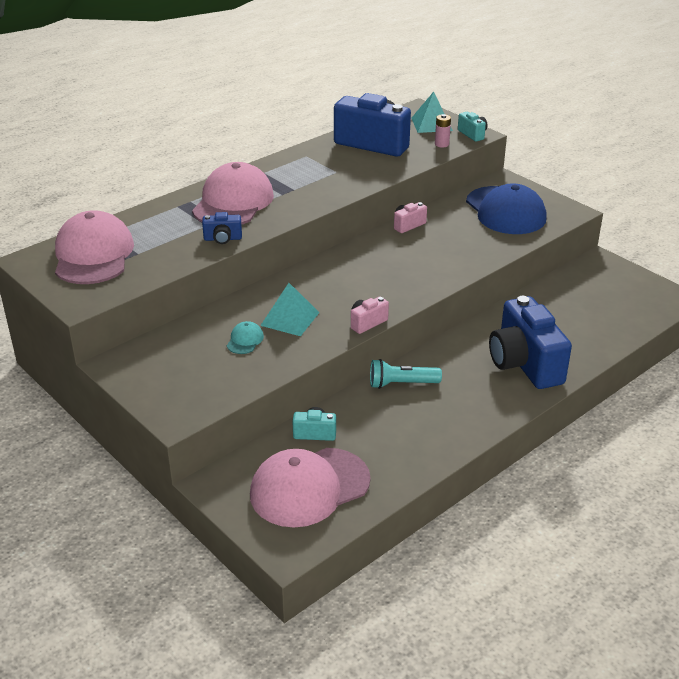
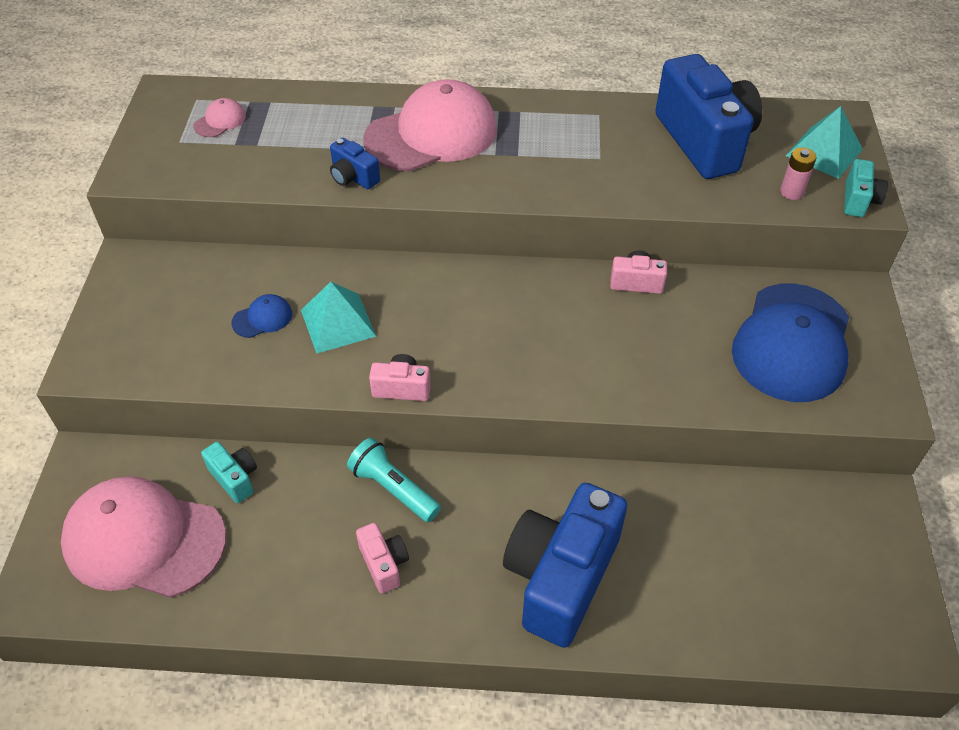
camera: 45 degrees right, 15 degrees up
(93, 255) = (220, 121): pink cap -> pink cap, size x0.41
(245, 340) = (262, 318): turquoise cap -> blue cap
(443, 412) = (384, 564): none -> pink camera

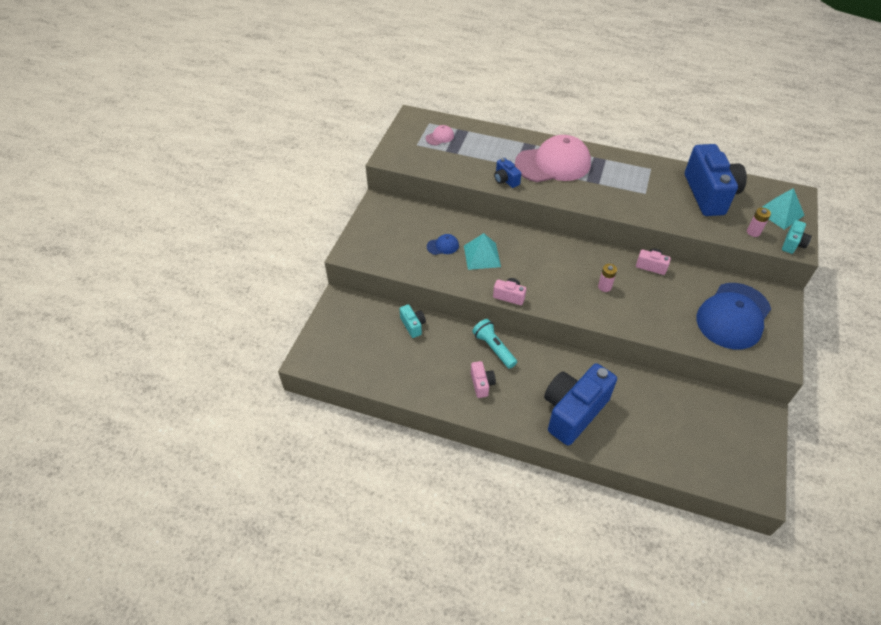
camera: 15 degrees right, 0 degrees up
(144, 540) = (363, 345): pink cap -> none
(566, 335) = (604, 287): none -> pink battery

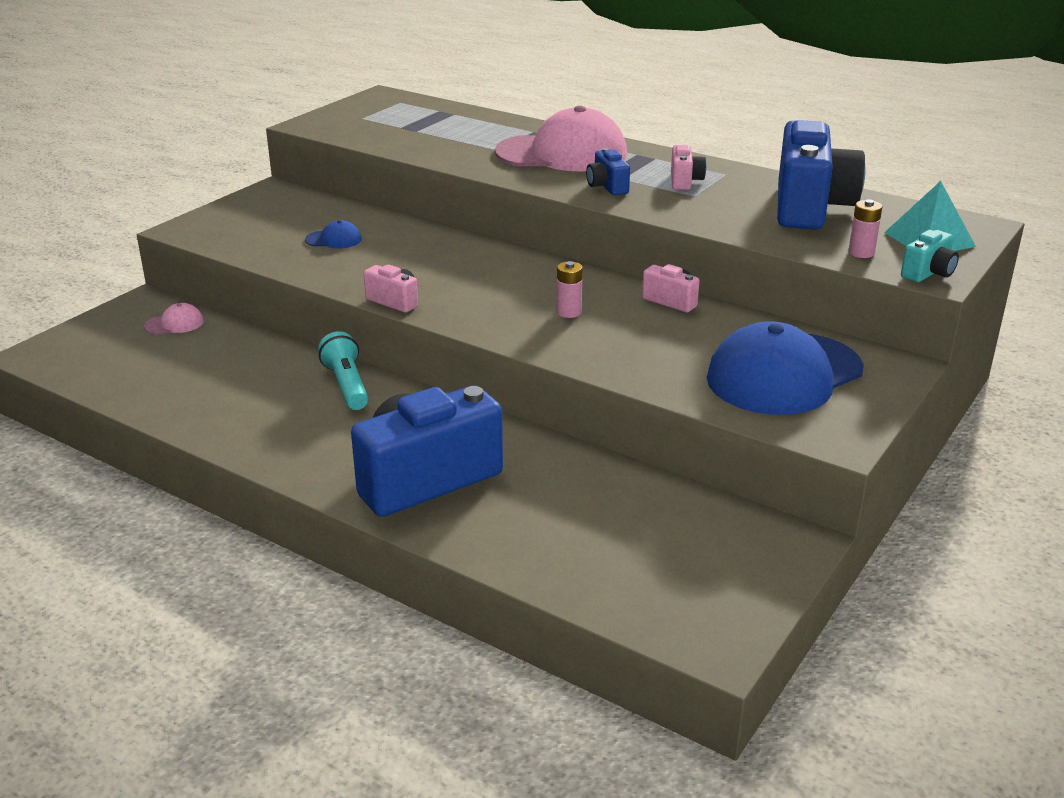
camera: 15 degrees right, 20 degrees down
(413, 325) = (235, 342): turquoise camera -> none
(440, 137) = (404, 115): pink cap -> pink cap (174, 324)
(482, 256) = (387, 256): turquoise pyramid -> none
(482, 384) = (291, 422): pink camera -> pink camera (685, 181)
(505, 180) = (469, 160): blue camera -> blue camera (607, 187)

